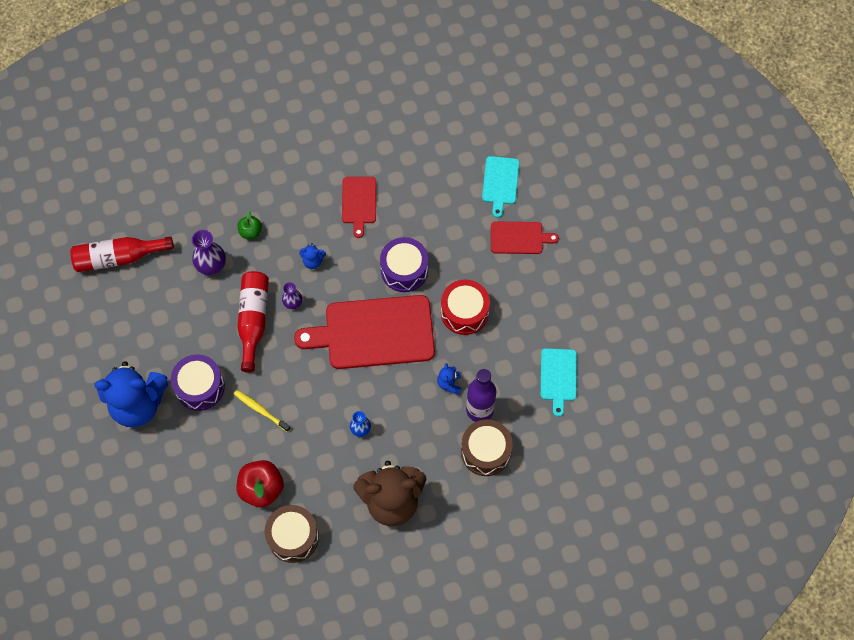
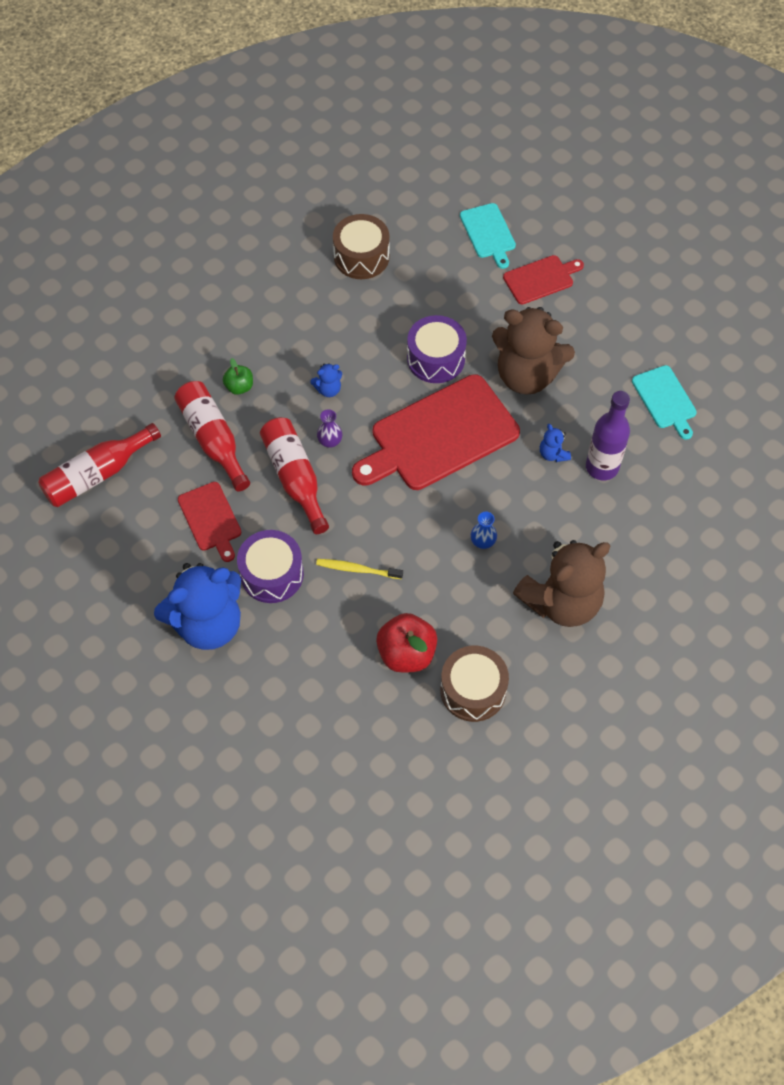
camera: 25 degrees left, 5 degrees down
(211, 265) = (213, 439): purple vase -> red bottle
(359, 202) = (346, 310): red cutting board -> red cutting board (211, 519)
(464, 312) = (526, 375): red drum -> brown teddy bear
(485, 452) = (634, 507): brown drum -> brown drum (361, 257)

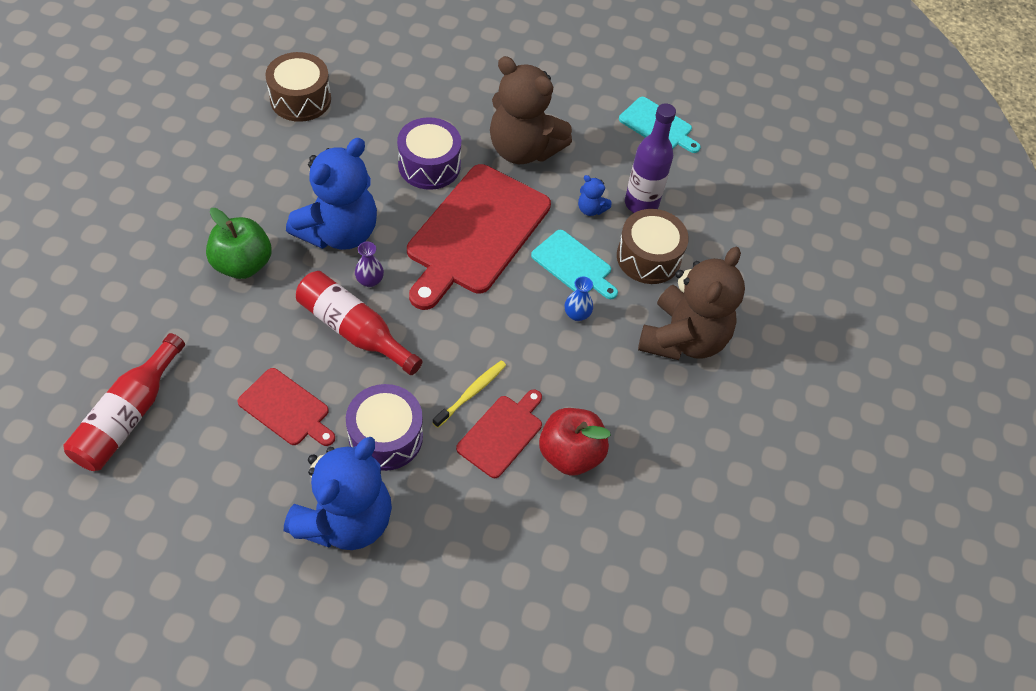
camera: 35 degrees left, 5 degrees down
(213, 439) = (243, 327): red bottle -> none
(239, 387) = (243, 264): green apple -> green apple, size x1.79
(328, 389) = (339, 232): blue teddy bear -> blue teddy bear, size x2.50
(357, 569) = (471, 393): yellow toothbrush -> yellow toothbrush turned 150 degrees clockwise
(473, 690) = (655, 459): brown drum -> brown drum (648, 257)
(488, 233) = (412, 40): turquoise cutting board -> turquoise cutting board (573, 265)
(526, 375) = (523, 149): brown teddy bear -> brown teddy bear turned 45 degrees clockwise
(540, 279) = (484, 63): red cutting board -> red cutting board (502, 434)

